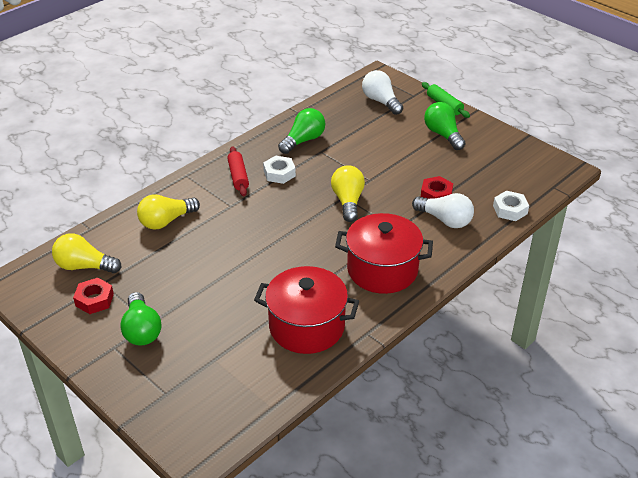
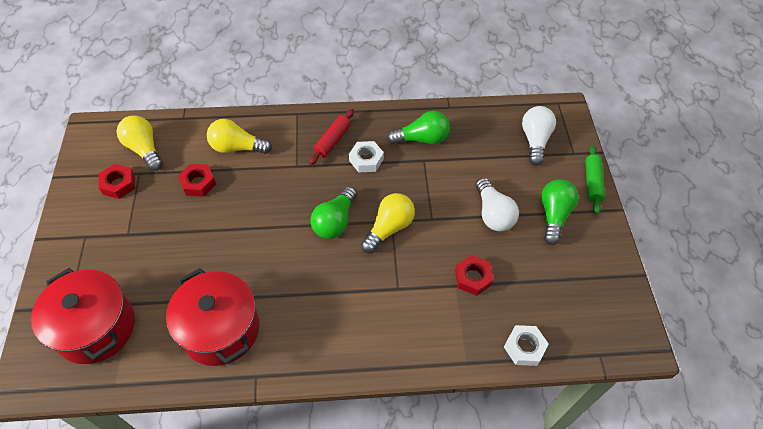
camera: 40 degrees right, 15 degrees up
(141, 330) = (116, 236): green light bulb -> green light bulb (335, 221)
(165, 259) = (198, 183): none -> red nut
(382, 270) = (338, 321): red pot -> red pot (96, 327)
(445, 220) = (450, 311): white light bulb -> white light bulb (493, 214)

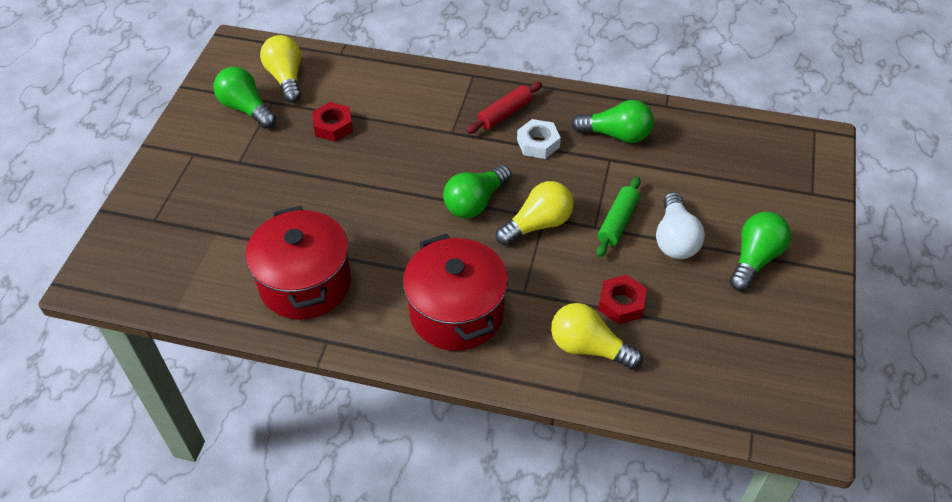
camera: 20 degrees right, 5 degrees down
(96, 327) = (175, 247): red pot -> red pot (456, 312)
(118, 184) = (246, 108): red nut -> green light bulb
(237, 147) = (390, 98): yellow light bulb -> yellow light bulb (589, 348)
(524, 347) = (656, 396): white nut -> none
(535, 141) = (764, 168): white light bulb -> none
(592, 183) = (823, 233): green rolling pin -> green rolling pin (617, 222)

